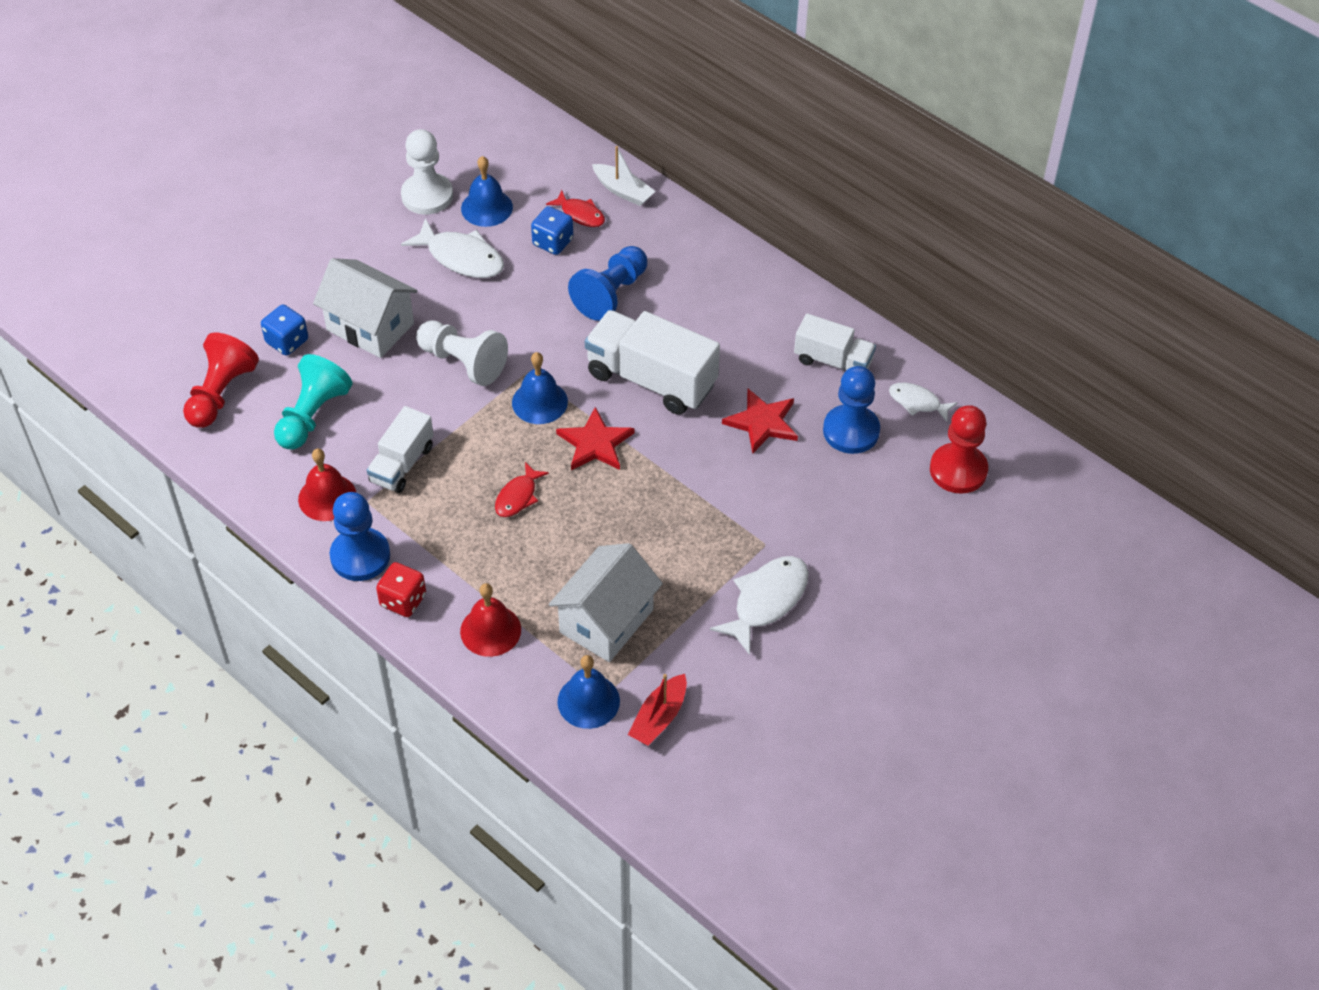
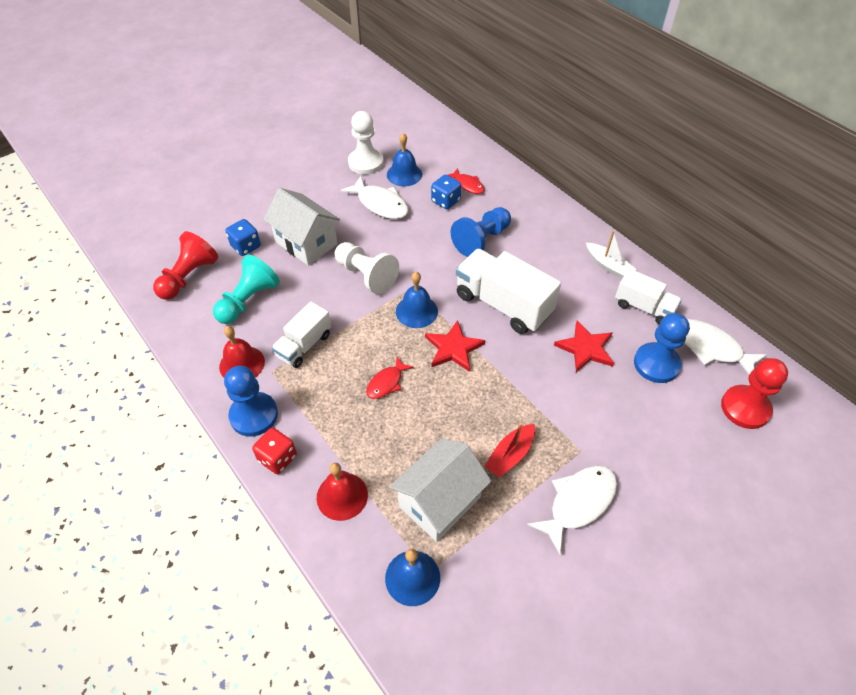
camera: 10 degrees right, 0 degrees up
(623, 191) = (499, 173): white boat -> white boat (608, 266)
(659, 717) = (472, 605): red boat -> red boat (510, 455)
(917, 402) = (710, 348): white fish -> white fish, size x1.67

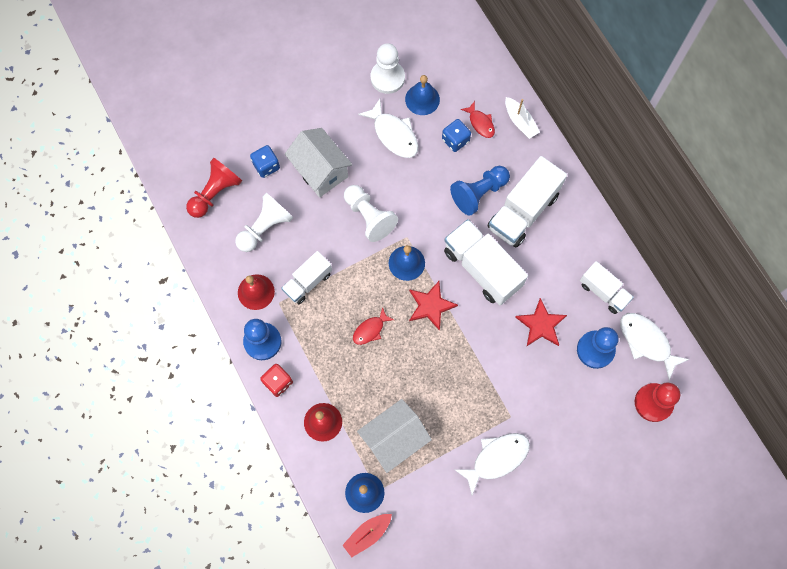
camera: 10 degrees right, 20 degrees up
(248, 301) = (265, 228): turquoise pawn -> white pawn
(510, 455) = (455, 411): red boat -> red boat (367, 534)
(532, 249) = (523, 211): none -> white truck
(608, 266) = (586, 242): white boat -> white boat (520, 121)

